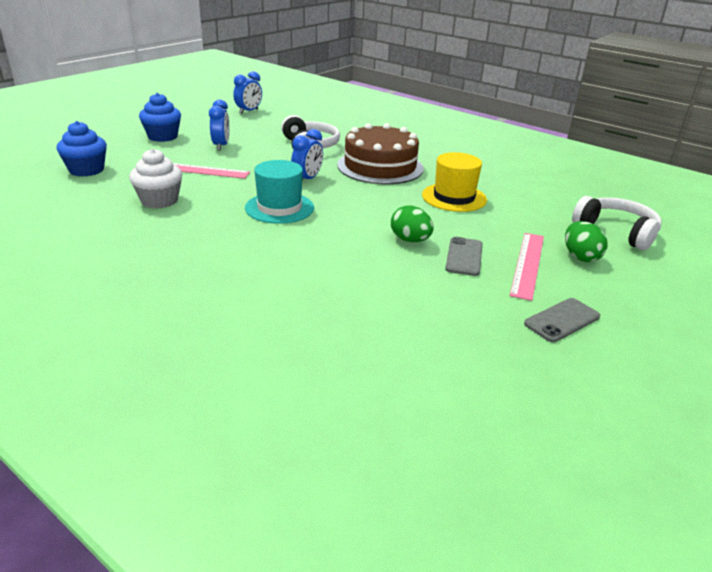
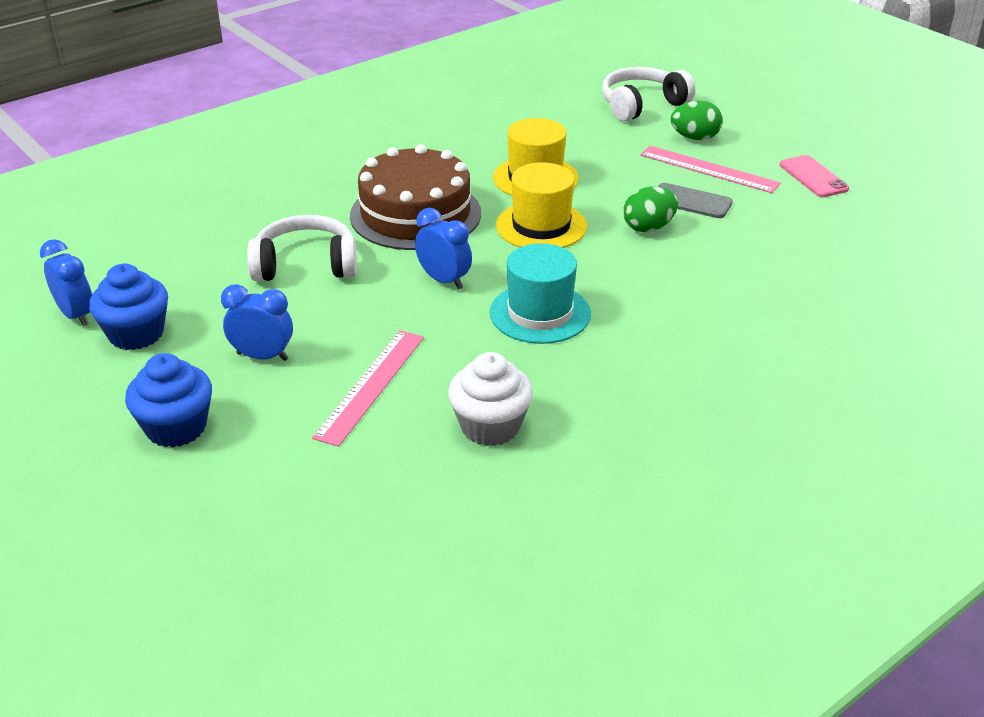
camera: 75 degrees left, 5 degrees up
(86, 170) = (325, 522): blue cupcake -> blue cupcake (136, 334)
(388, 203) = (541, 226): none -> yellow hat
(562, 320) = (813, 177): grey phone -> pink phone

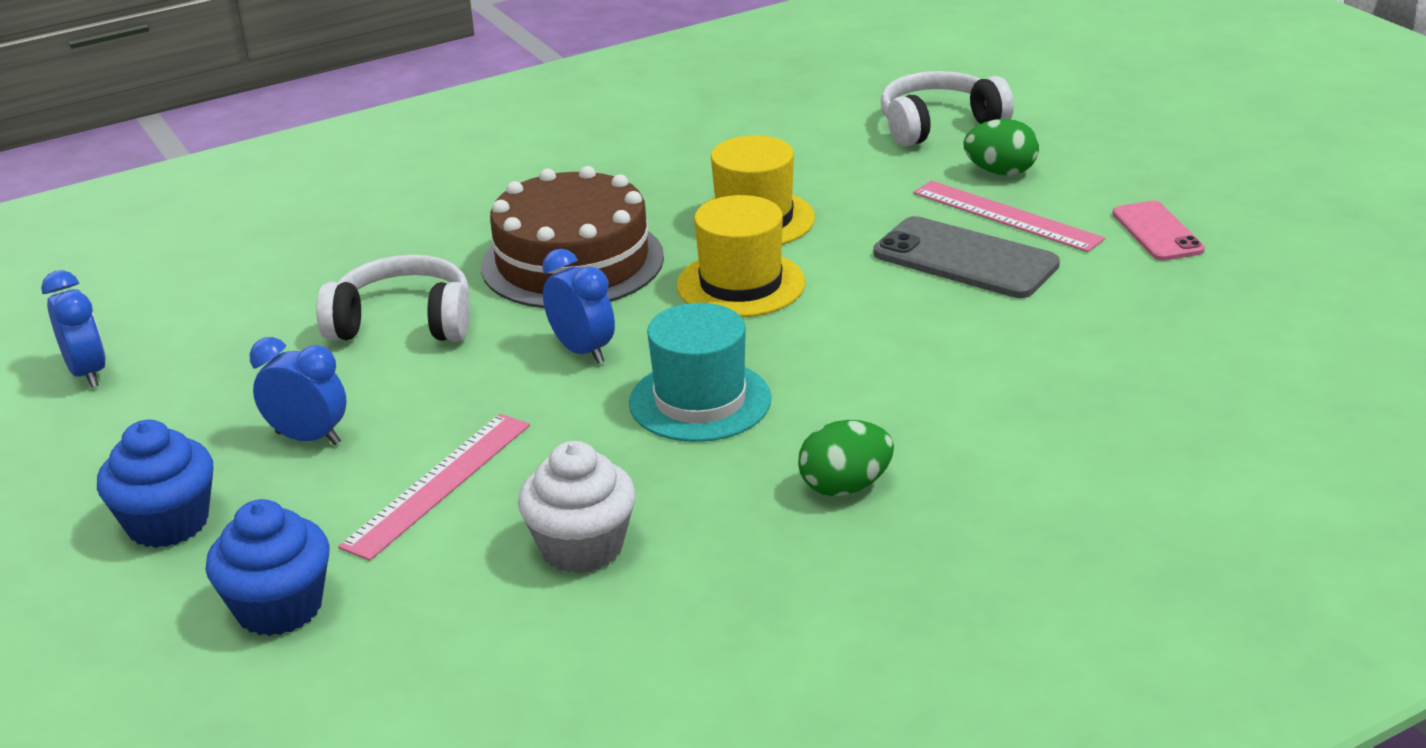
camera: 10 degrees right, 5 degrees down
(136, 334) = (155, 401): blue cupcake -> blue cupcake (279, 608)
(648, 227) = (892, 292): green egg -> green egg (845, 487)
(691, 201) = (965, 259): grey phone -> grey phone, size x1.58

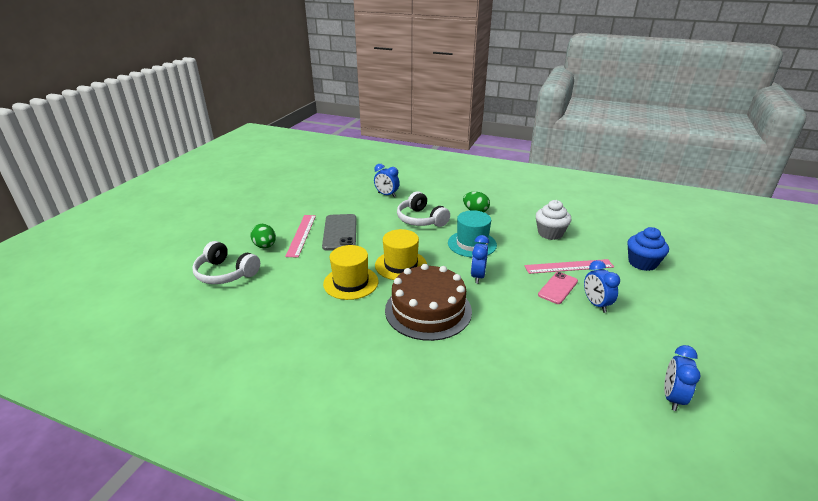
camera: 130 degrees left, 0 degrees up
(168, 523) = (664, 304): blue cupcake -> none
(403, 322) = (518, 328): white headphones -> white headphones (421, 219)
(1112, 384) = (386, 195): none -> blue clock
(1157, 232) = (291, 209): pink phone -> pink phone (558, 288)

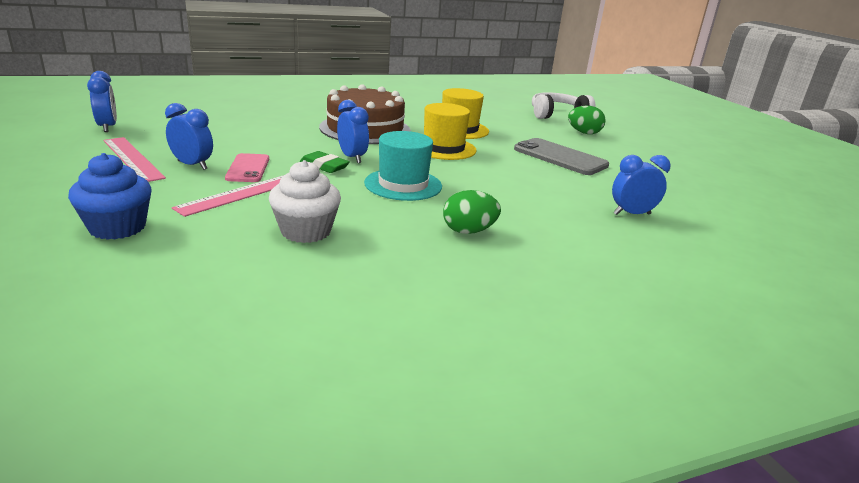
camera: 135 degrees right, 5 degrees down
(301, 235) = (584, 146): pink ruler -> pink ruler (132, 158)
(421, 219) = (515, 194): white headphones -> none
(505, 274) = (324, 166): none -> green eraser

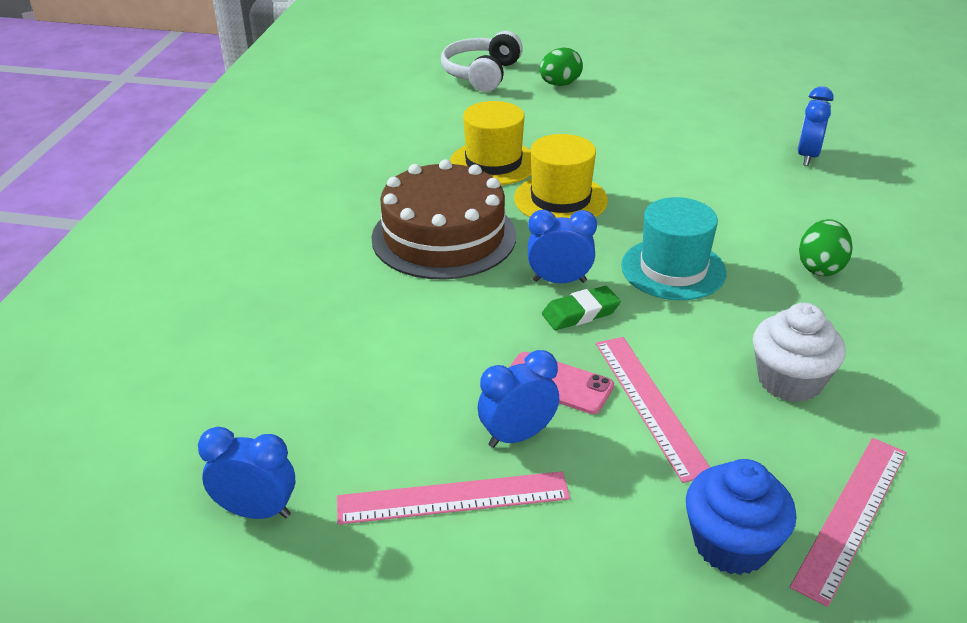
camera: 55 degrees left, 10 degrees up
(162, 264) = (851, 516): none -> pink ruler
(560, 157) = (633, 132): grey phone -> none

